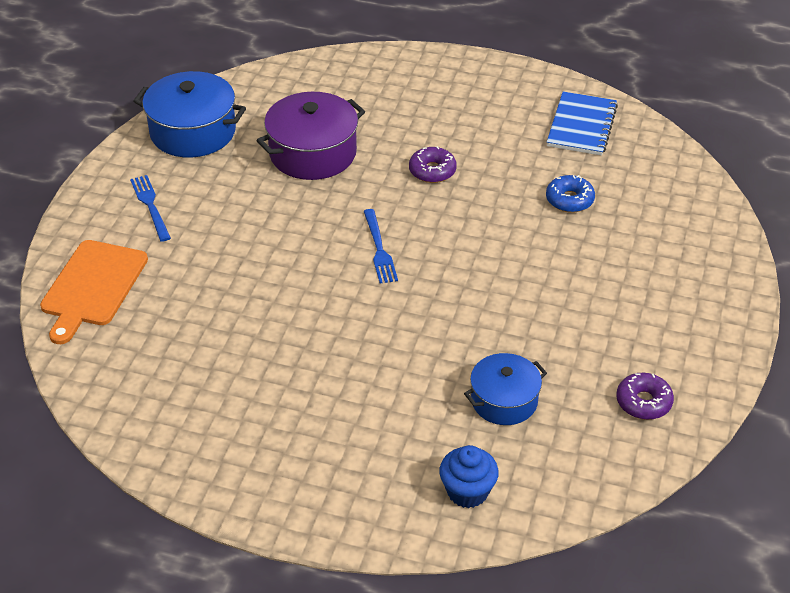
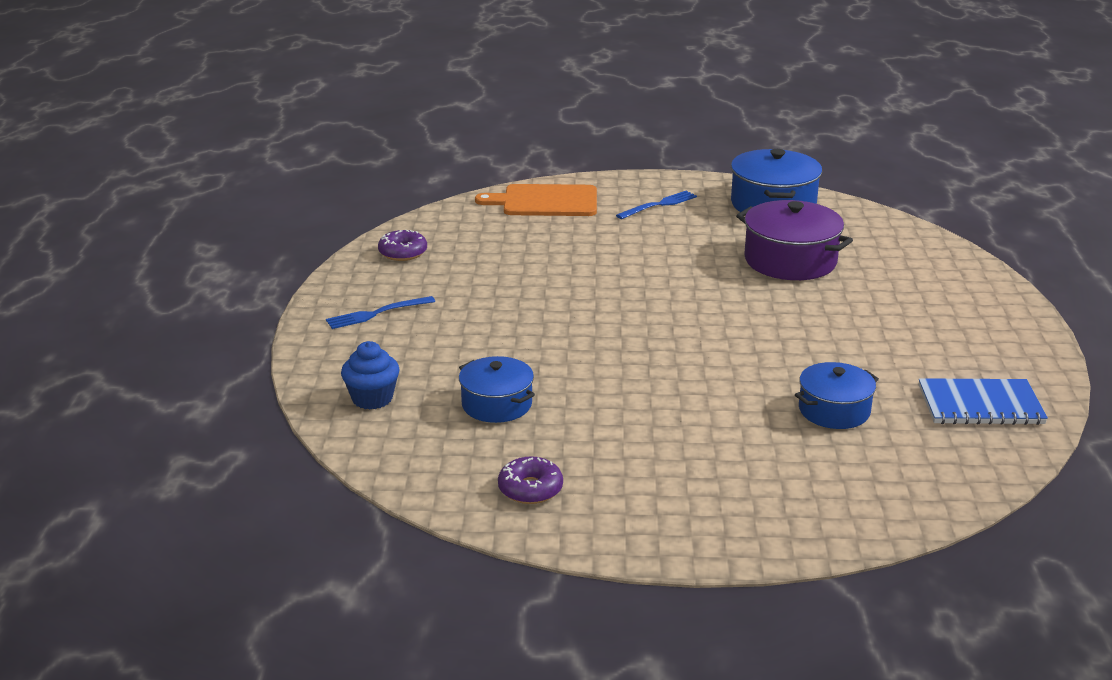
camera: 75 degrees right, 15 degrees down
(379, 250) = (673, 313): blue fork -> blue fork (376, 314)
(432, 171) = (815, 324): purple donut -> purple donut (403, 253)
(569, 200) = (834, 410): blue donut -> blue pot

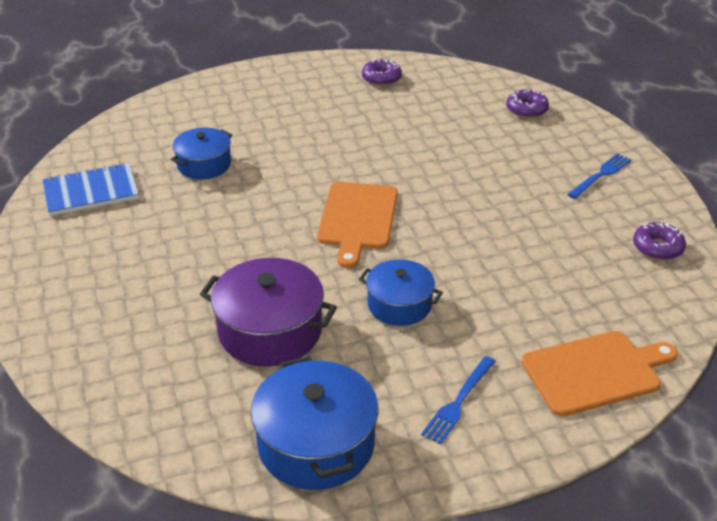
camera: 160 degrees right, 10 degrees up
(372, 398) = (526, 110): blue cupcake -> purple donut
(497, 404) = (442, 122): blue pot -> blue pot (399, 304)
(671, 322) = (357, 219): none -> orange cutting board

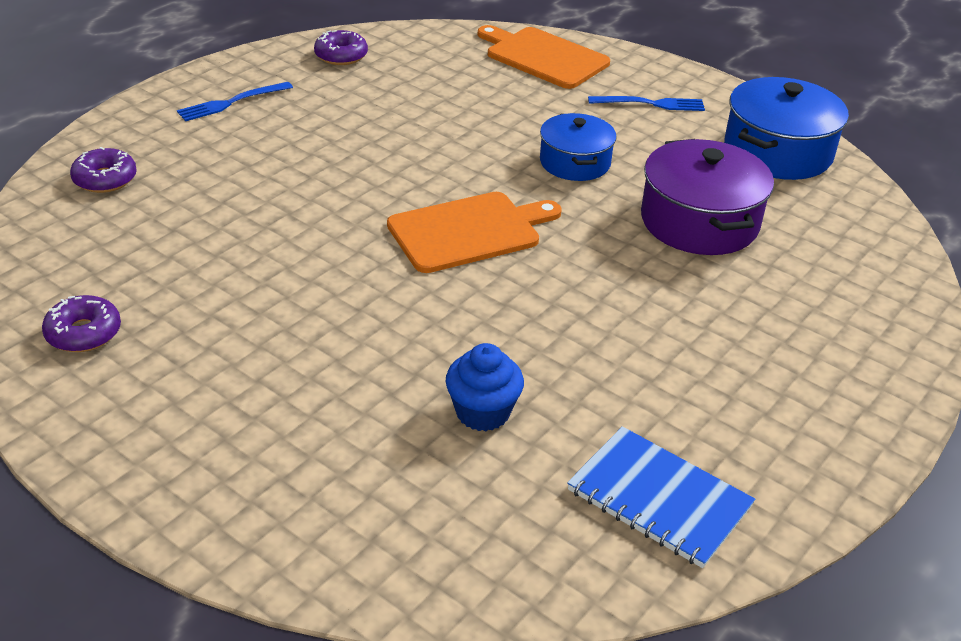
camera: 125 degrees left, 0 degrees up
(204, 165) = (482, 412): blue pot -> blue cupcake
(601, 175) = (230, 103): blue fork -> blue fork turned 45 degrees counterclockwise

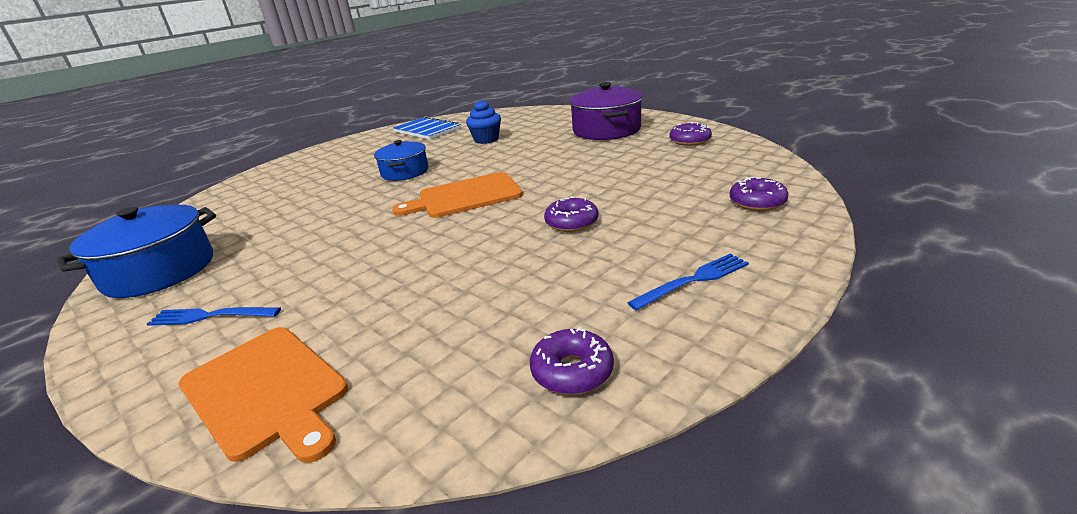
camera: 170 degrees left, 10 degrees down
(325, 172) = (571, 222): none -> purple donut
(575, 162) = (352, 247): blue pot -> blue pot (405, 172)
(699, 221) = (299, 215): purple pot -> purple pot (606, 130)

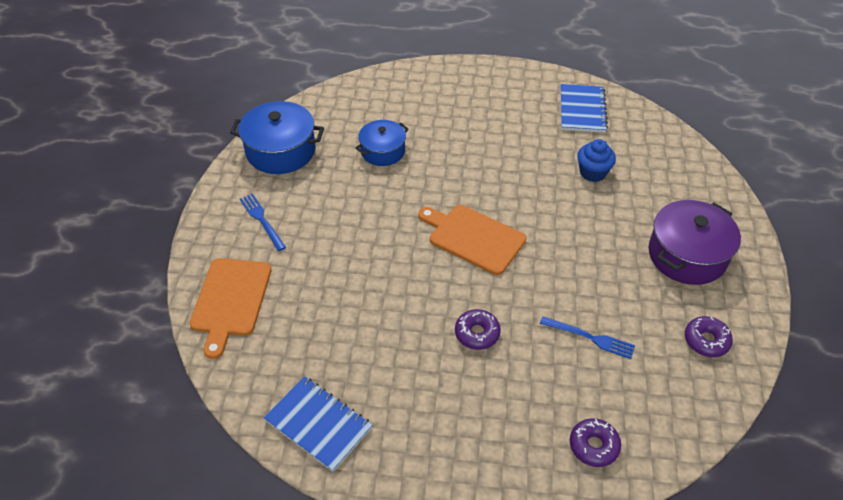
camera: 50 degrees right, 20 degrees up
(405, 172) = (487, 165): blue pot -> blue pot (383, 151)
(572, 371) = (318, 424): purple donut -> blue notebook
(694, 280) = (444, 446): blue fork -> blue fork (591, 338)

